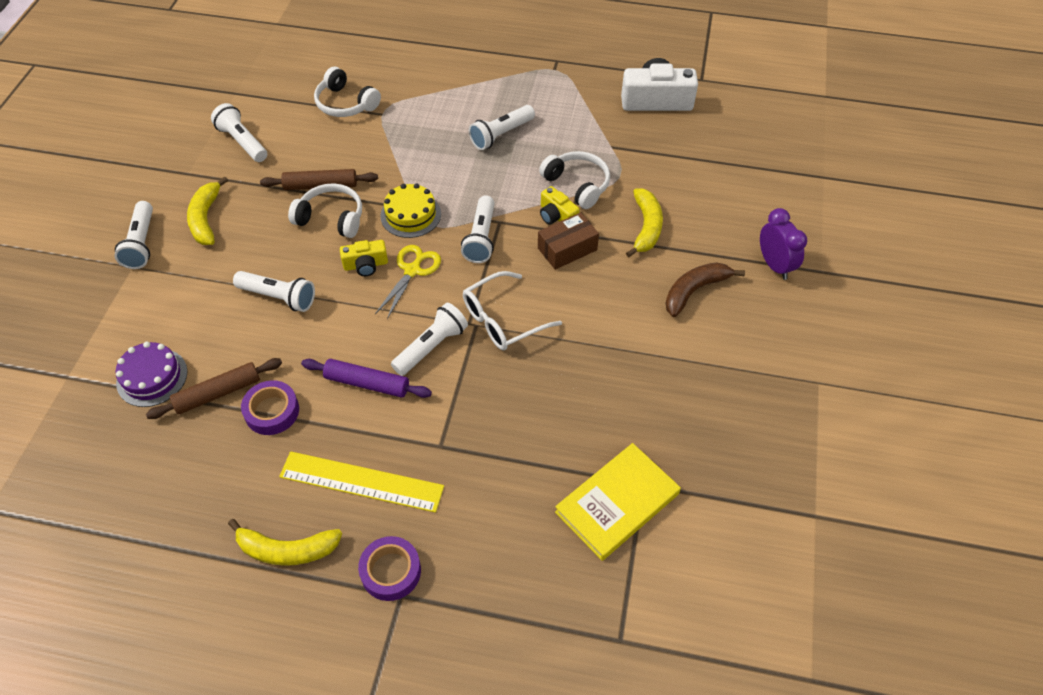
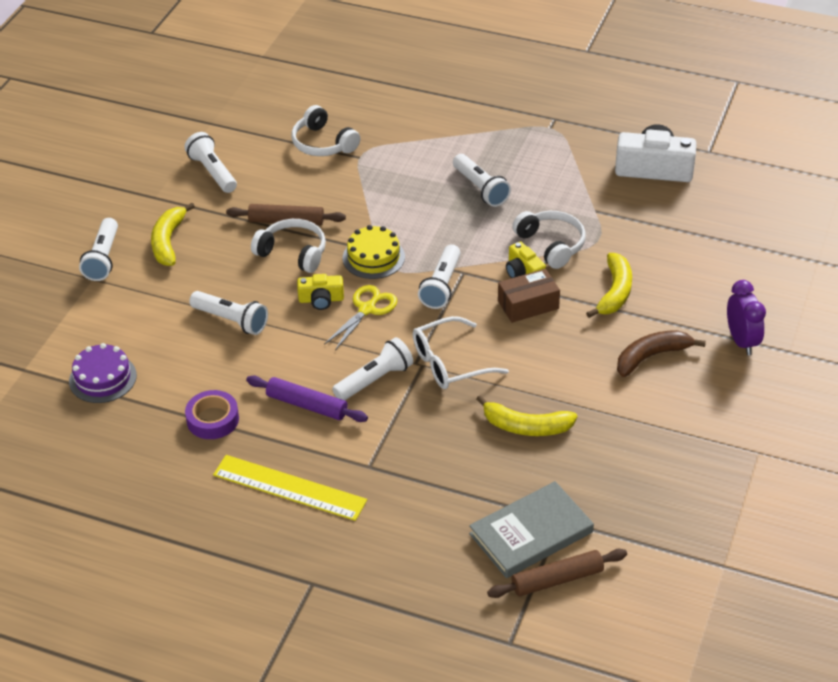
camera: 10 degrees right, 10 degrees down
(218, 393) = (163, 398): brown rolling pin -> brown rolling pin (557, 579)
(286, 549) = (212, 535): yellow banana -> yellow banana (526, 426)
(391, 571) = (306, 563): purple tape -> none
(501, 135) = (480, 189): white flashlight -> white flashlight turned 90 degrees counterclockwise
(617, 503) = (531, 533): yellow book -> grey book

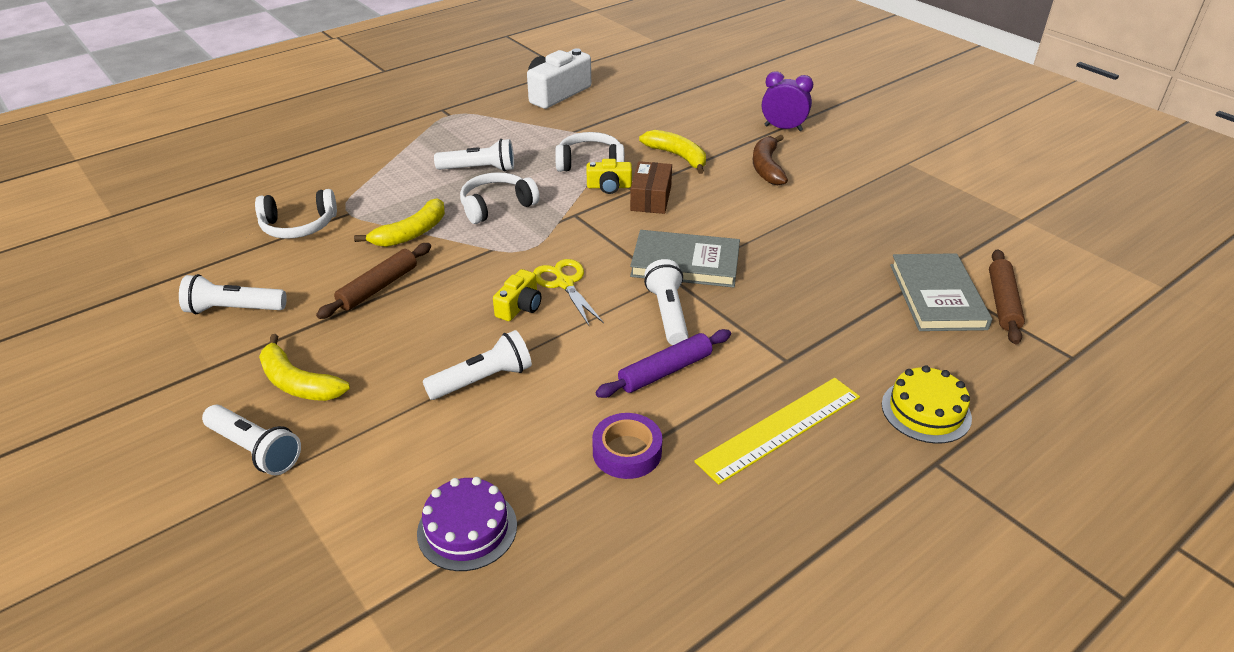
camera: 60 degrees left, 5 degrees down
(293, 253) = (430, 300): white headphones -> white headphones (496, 206)
(373, 257) = (497, 254): yellow cake -> yellow cake (926, 411)
(441, 286) = (579, 231): white flashlight -> none
(450, 363) = (685, 263): white glasses -> grey book
(526, 426) = (801, 252): yellow banana -> yellow banana (411, 233)

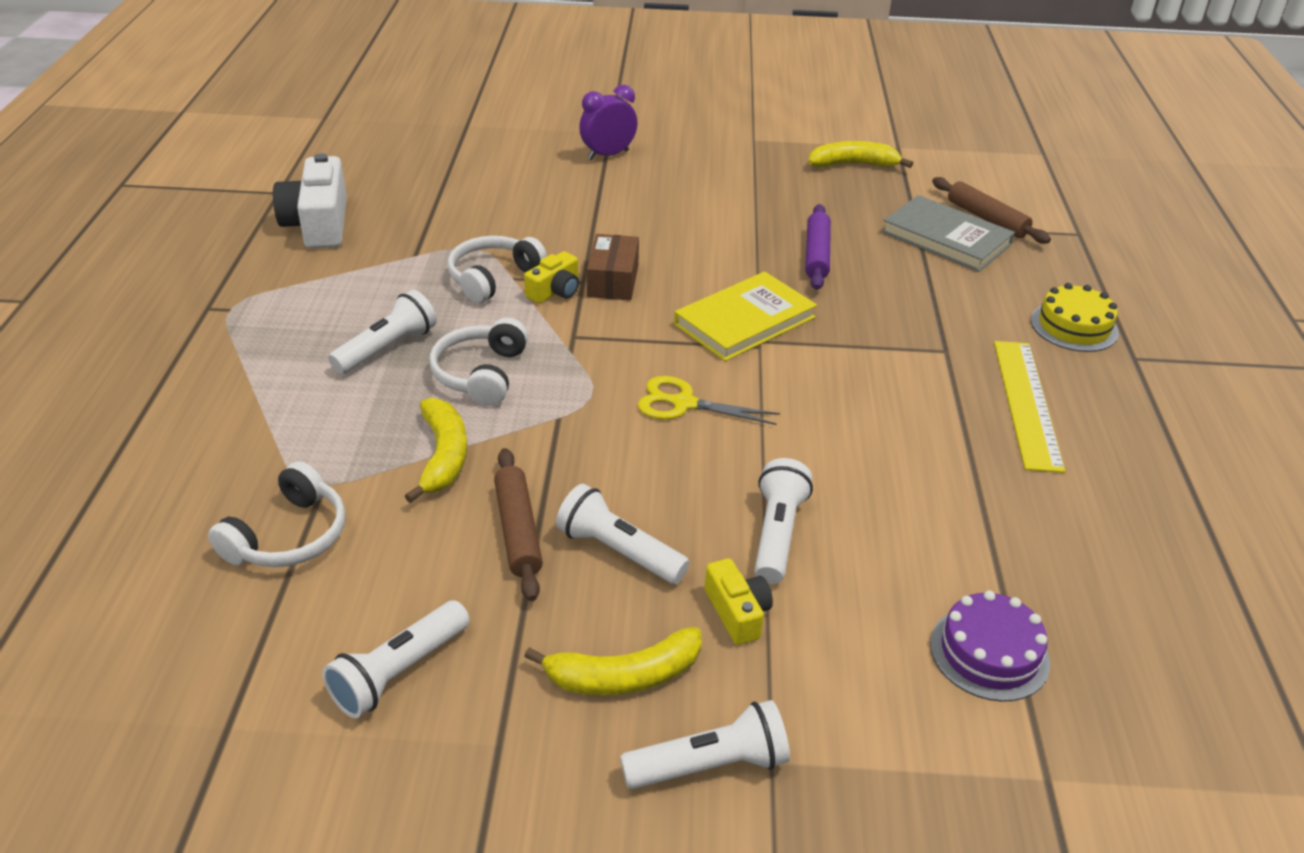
camera: 50 degrees left, 0 degrees up
(520, 306) = (685, 450): yellow camera -> yellow camera (737, 612)
(627, 452) = (976, 499): purple tape -> none
(651, 198) = (613, 280): brown box -> brown box turned 45 degrees clockwise
(665, 371) = (889, 419): purple rolling pin -> purple rolling pin (816, 255)
(668, 314) = (809, 372): white flashlight -> white flashlight (619, 551)
(677, 156) = (565, 228): yellow banana -> yellow banana (853, 165)
(685, 263) = (744, 321): grey book -> yellow book
(767, 167) = (657, 198): brown banana -> none

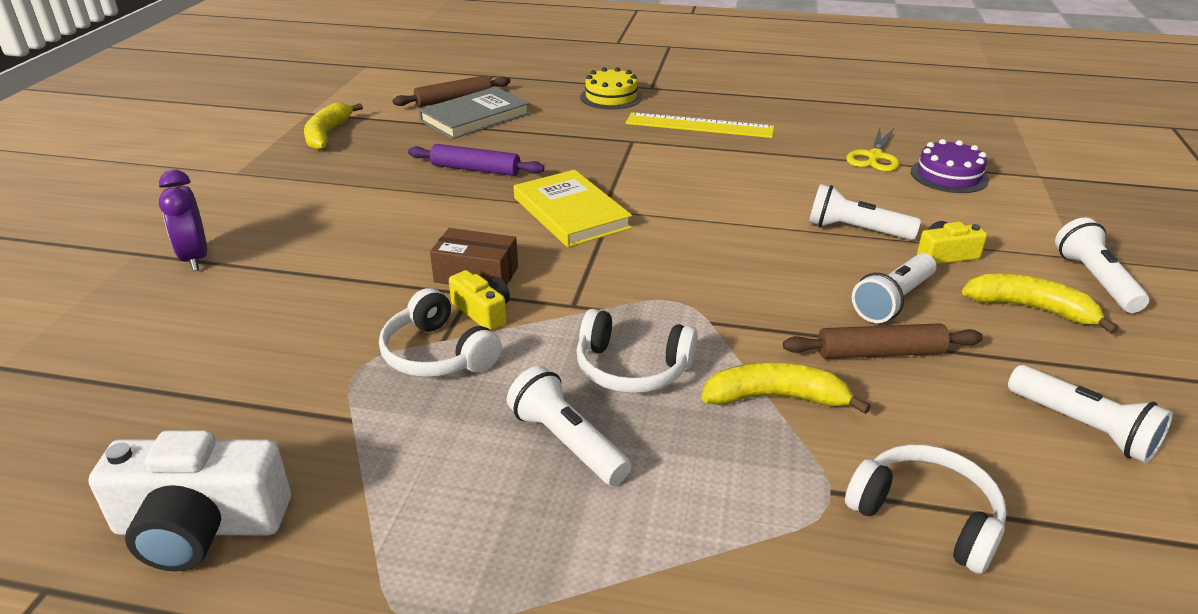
camera: 80 degrees left, 5 degrees down
(623, 676) = (1031, 309): yellow banana -> yellow banana turned 60 degrees counterclockwise
(684, 403) = (692, 253): yellow scissors -> yellow scissors (874, 157)

